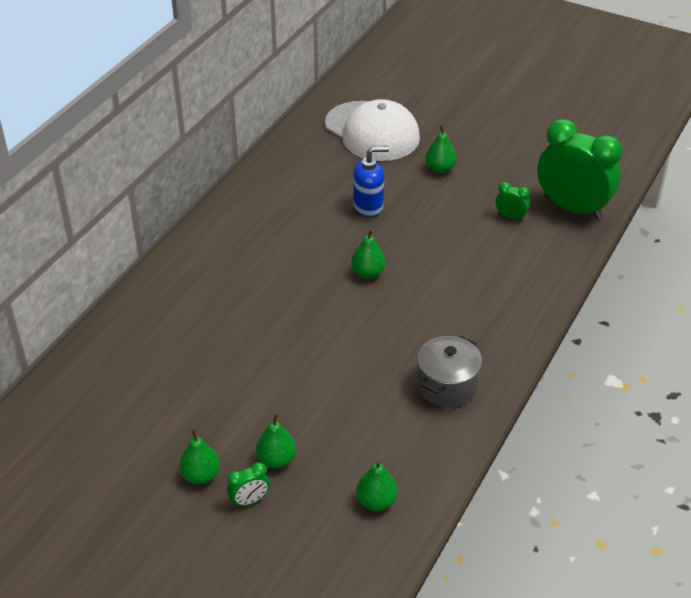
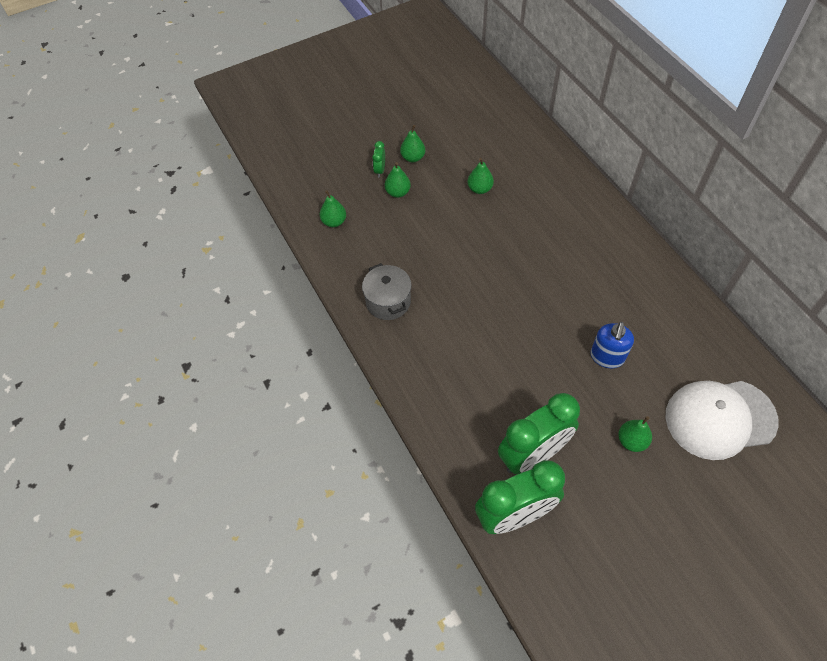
camera: 125 degrees right, 15 degrees up
(368, 273) = (526, 315): green pear -> green pear (479, 189)
(510, 217) = (533, 455): green clock -> green clock, size x2.43

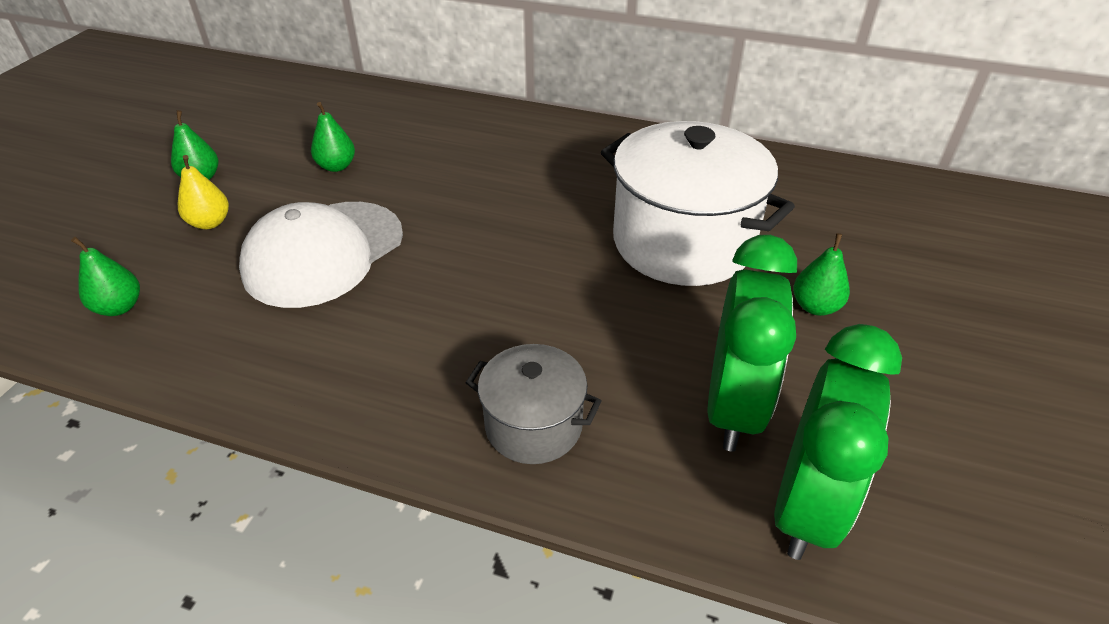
camera: 45 degrees left, 15 degrees down
(380, 170) = (155, 212): green clock -> none
(388, 302) = (314, 356): grey pot -> grey pot (533, 425)
(398, 192) = (210, 223): green pear -> yellow pear
(607, 357) = (682, 242): blue soap dispenser -> white pot
(720, 418) = (861, 227): white cap -> white cap (324, 253)

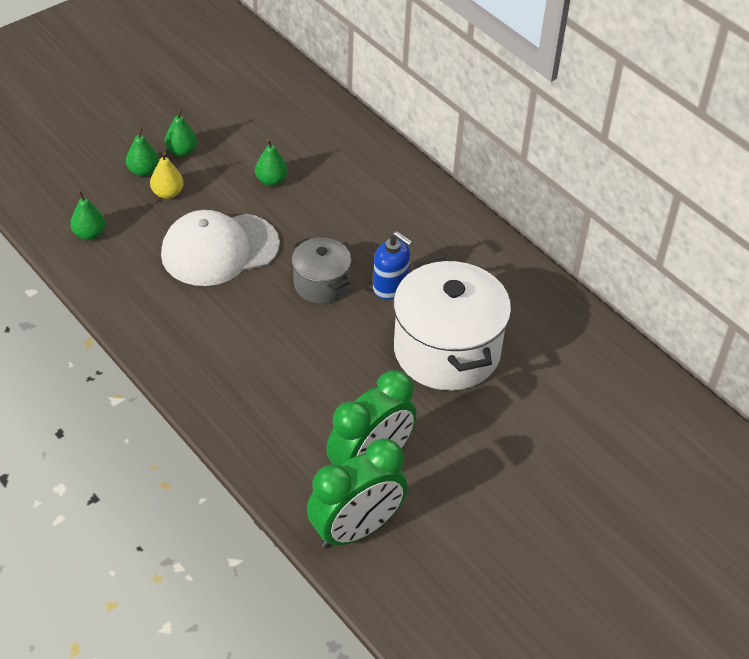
camera: 30 degrees right, 5 degrees up
(533, 425) = (256, 417): grey pot -> grey pot (321, 284)
(561, 209) = (390, 287): none -> blue soap dispenser
(815, 307) = (484, 436): green pear -> green pear (143, 171)

